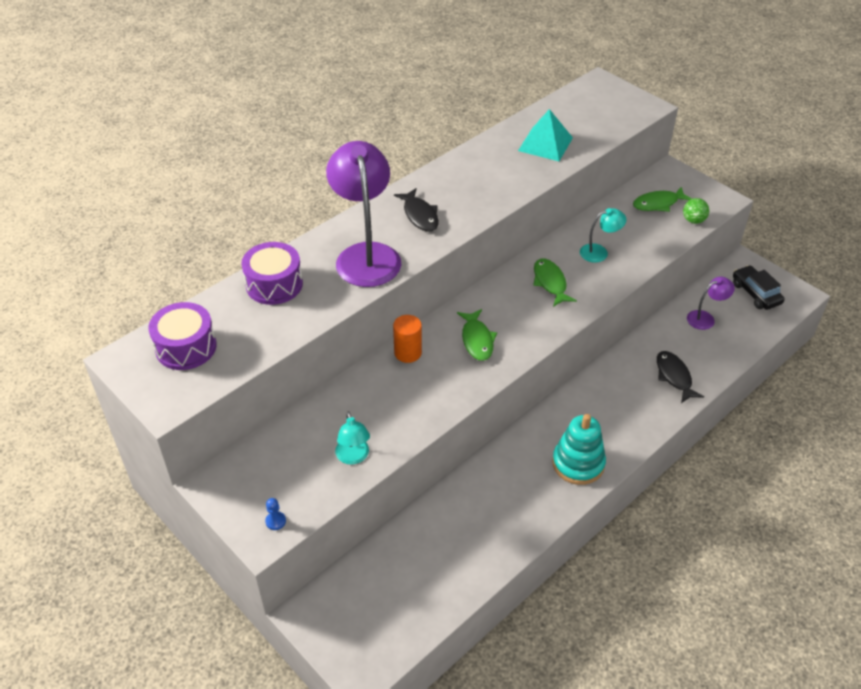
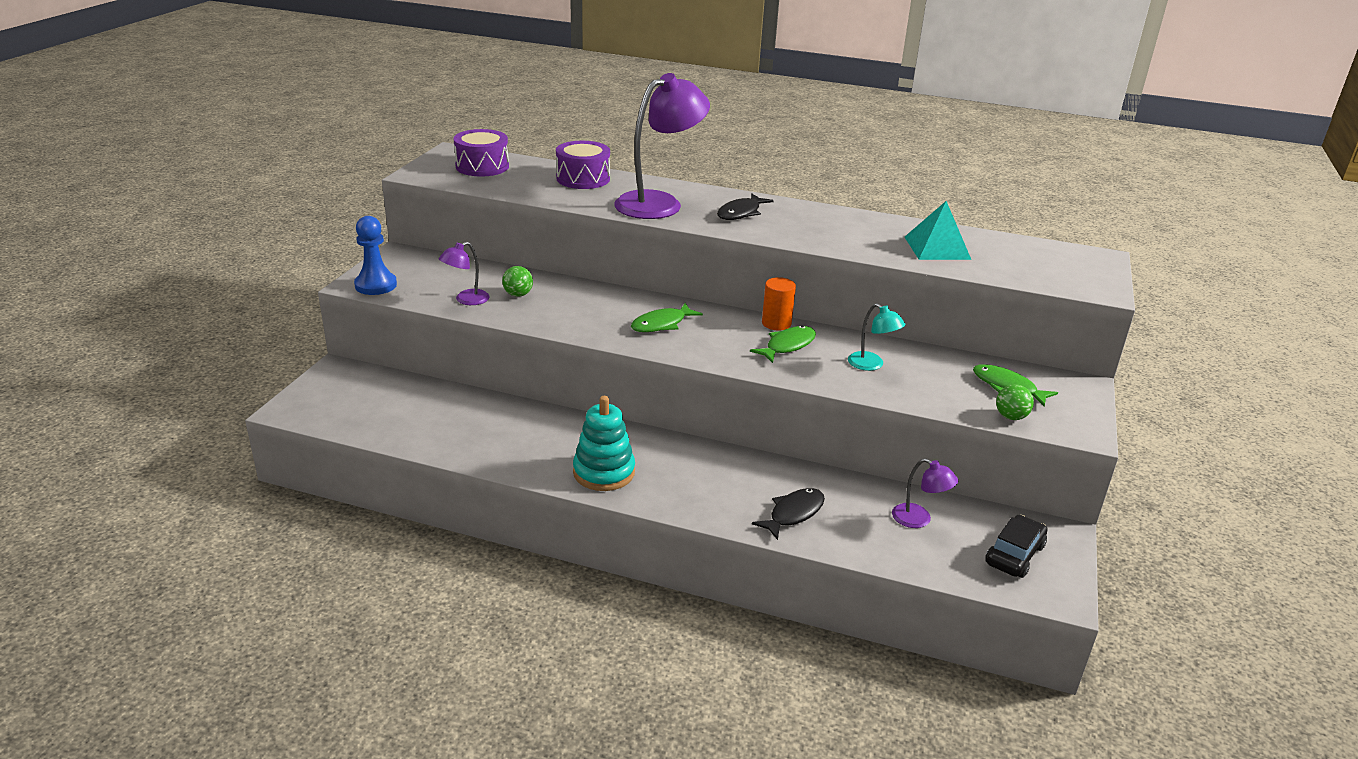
camera: 60 degrees right, 15 degrees down
(275, 521) = (376, 285): blue pawn -> blue pawn, size x2.22
(353, 457) = (466, 300): turquoise lamp -> purple lamp
(366, 416) = (518, 294): none -> green ball
(408, 353) = (611, 295): orange cylinder -> orange cylinder (776, 323)

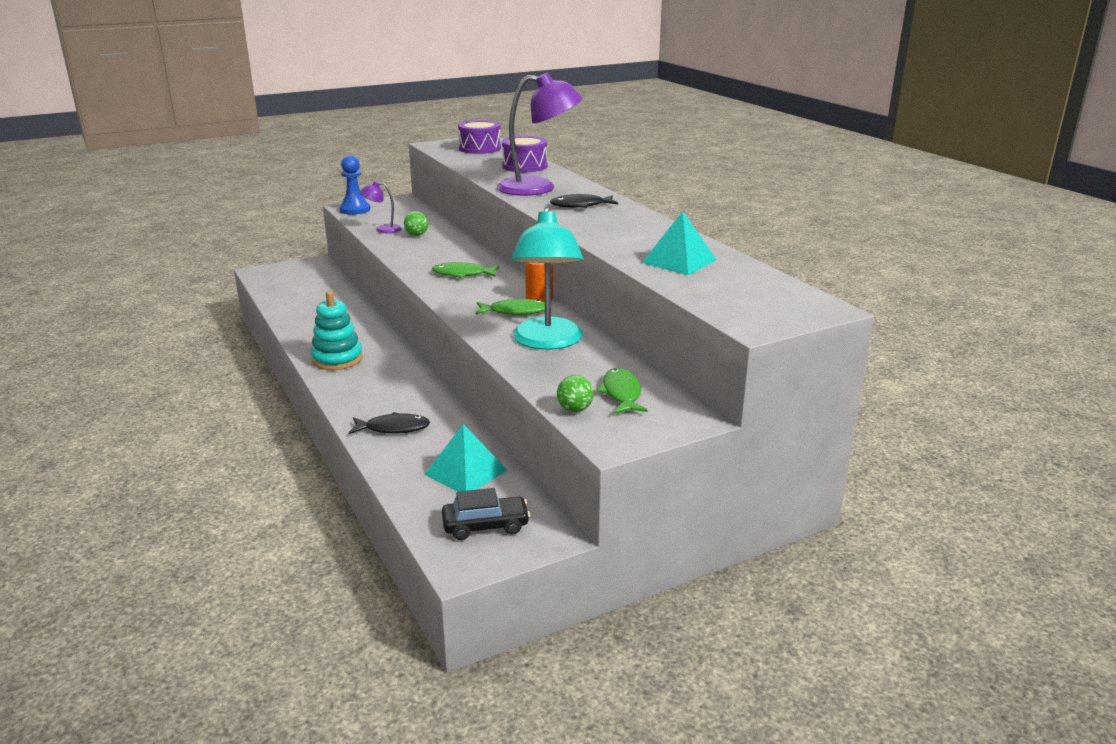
camera: 45 degrees right, 5 degrees down
(871, 365) = (547, 342): turquoise lamp -> turquoise lamp, size x2.09
(919, 519) = (466, 472): purple lamp -> turquoise pyramid

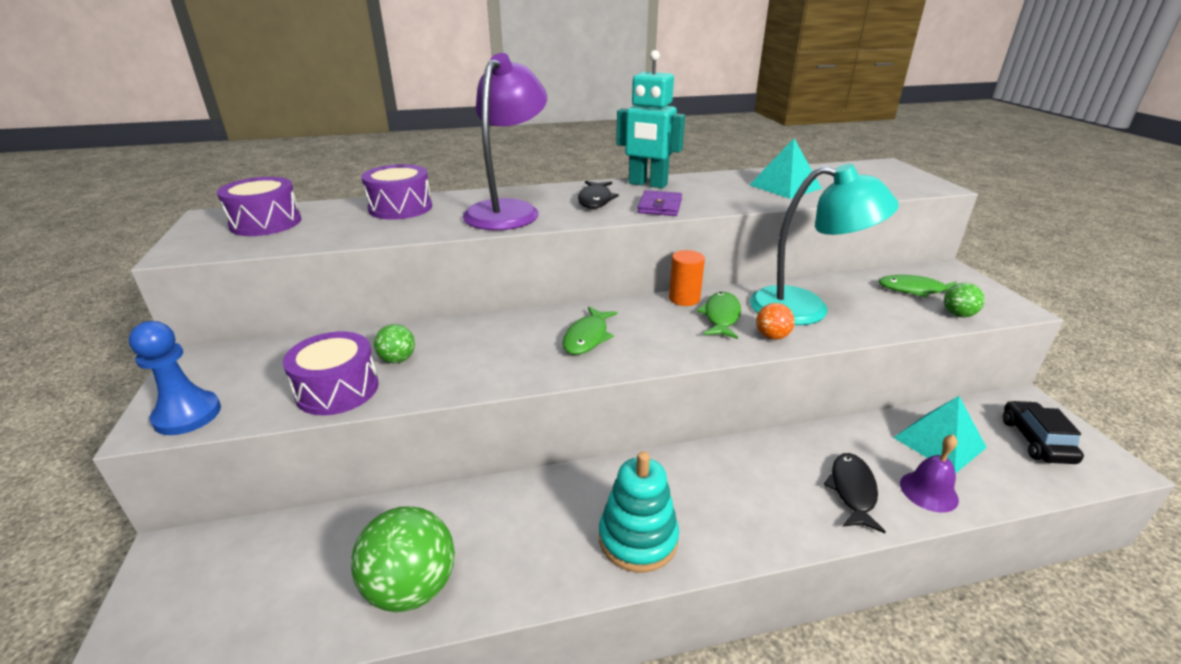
camera: 75 degrees left, 5 degrees up
(299, 311) = (412, 587): none -> green ball
(383, 229) = (337, 389): purple lamp -> purple drum
(400, 460) = (928, 491): none -> purple bell
(490, 329) = (772, 336): none -> orange ball
(580, 223) = (660, 206): none -> purple wallet
(637, 216) = (647, 184): none -> turquoise robot

